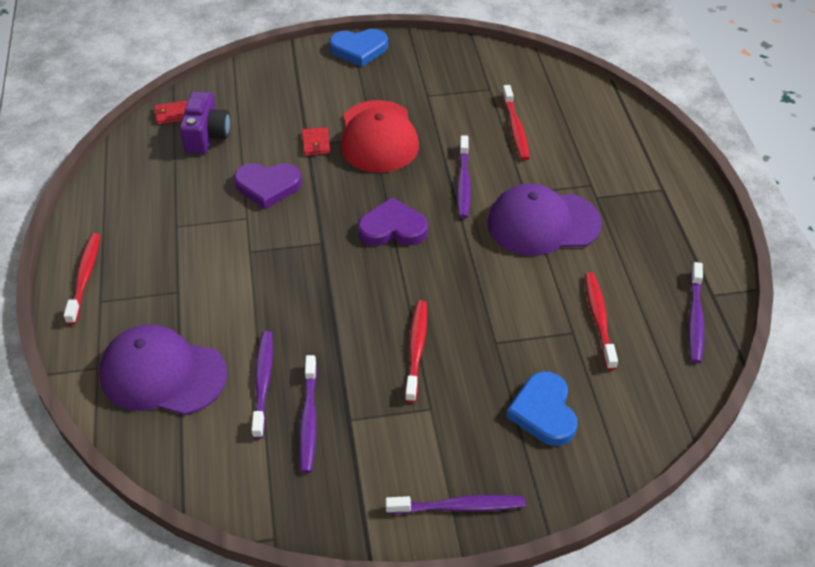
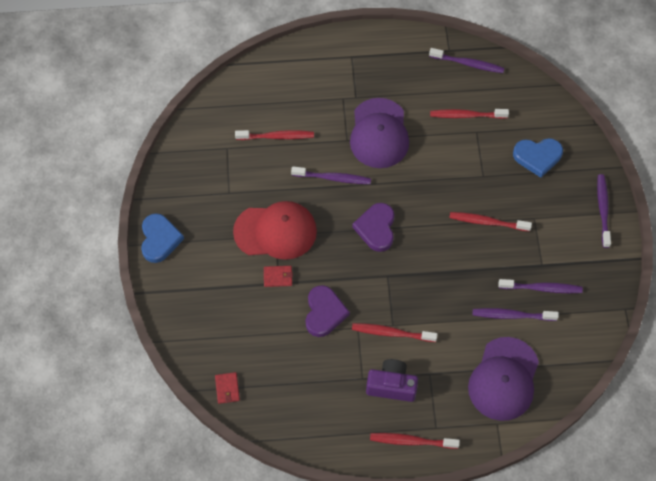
camera: 85 degrees left, 15 degrees up
(206, 136) = (258, 360): purple camera -> purple camera (391, 385)
(238, 251) = (391, 333): none -> red toothbrush

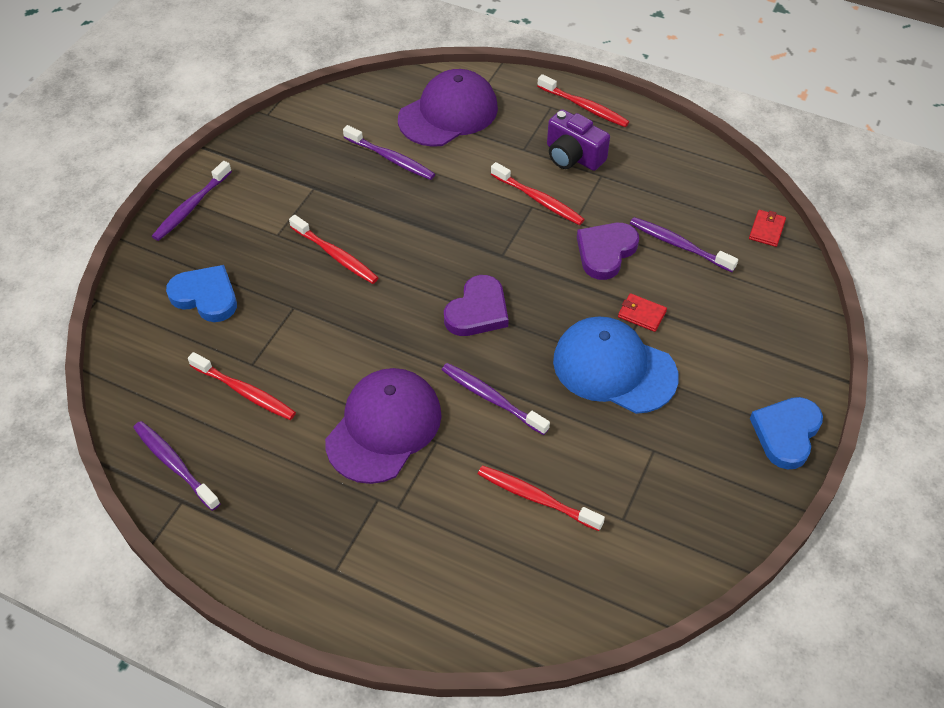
camera: 150 degrees left, 10 degrees down
(275, 231) = (614, 368): red cap -> blue cap
(542, 288) = (335, 167): purple toothbrush -> purple toothbrush (679, 245)

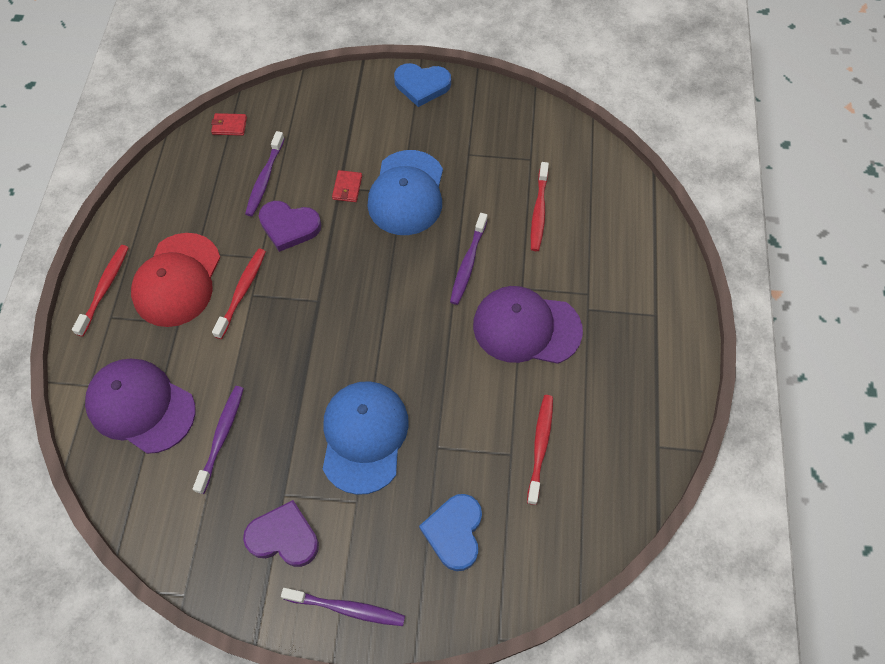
camera: 110 degrees left, 10 degrees up
(174, 464) = (631, 468): purple toothbrush -> none
(335, 255) = (364, 436): red toothbrush -> blue cap
(478, 311) = (386, 300): purple heart -> purple heart (284, 537)
(573, 156) = (177, 280): purple camera -> red cap

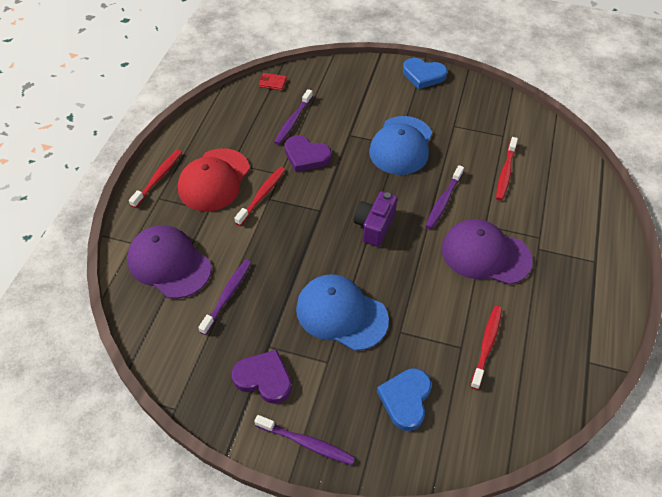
camera: 10 degrees right, 10 degrees down
(347, 187) = (355, 135): red wallet -> none
(364, 436) = (341, 314): blue cap -> blue cap turned 75 degrees counterclockwise
(388, 311) = (374, 226): none -> purple camera

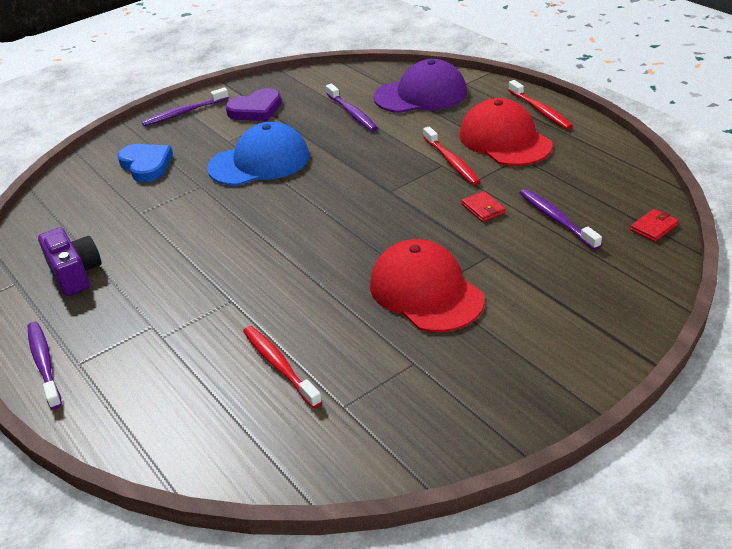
camera: 130 degrees right, 15 degrees down
(306, 156) = (483, 209): purple heart -> red wallet
(374, 226) = (328, 218): purple camera -> purple camera (75, 274)
(401, 145) = (426, 291): blue cap -> red cap
(423, 75) = (559, 389): blue heart -> none
(443, 201) = (301, 284): purple toothbrush -> purple toothbrush (44, 364)
(485, 254) = (199, 279): purple cap -> none
(486, 345) = (120, 228): red toothbrush -> none

